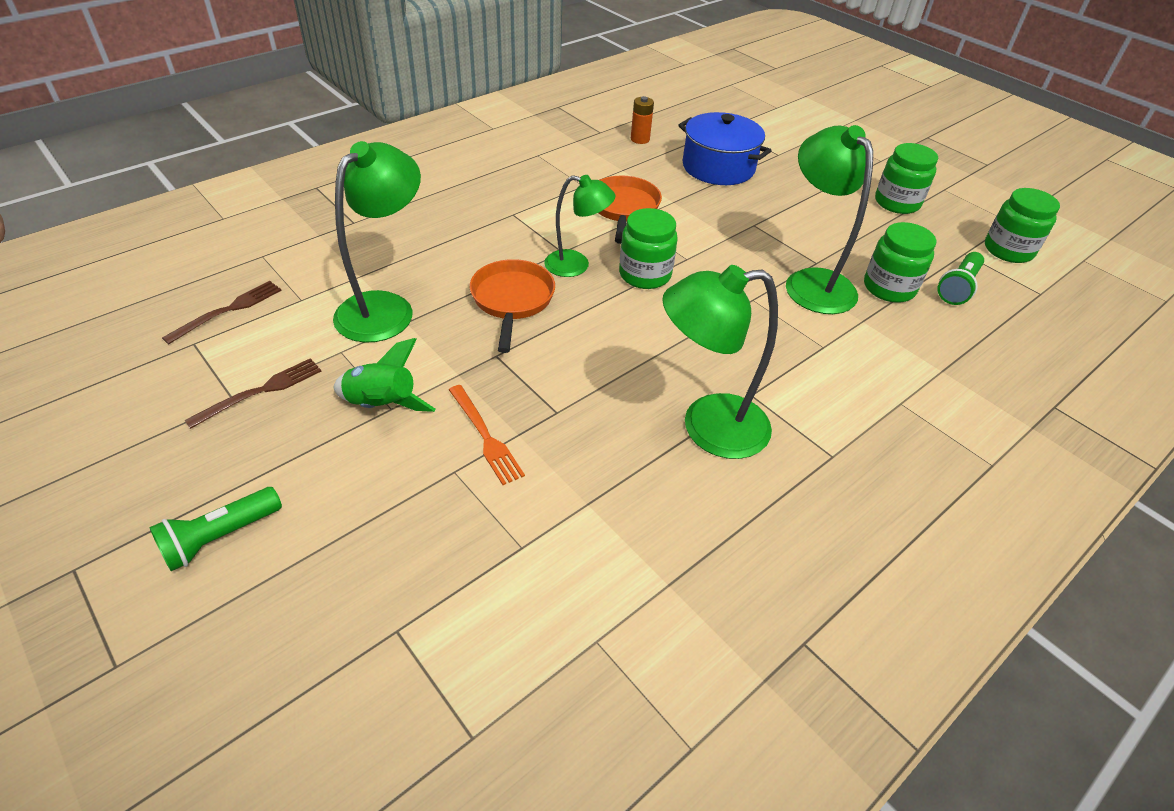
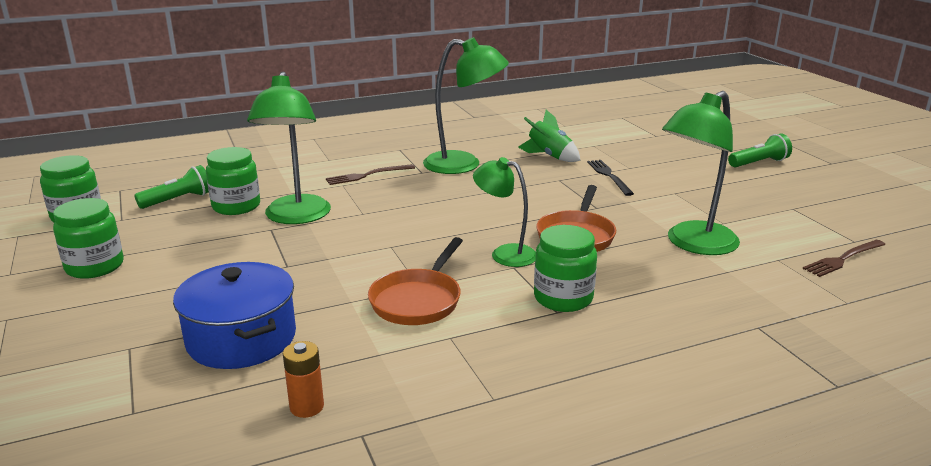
camera: 160 degrees left, 20 degrees down
(260, 392) = (775, 209): brown fork -> brown fork (367, 175)
(382, 404) = (681, 195): green rocket -> green rocket (549, 156)
(485, 436) = (609, 176): orange fork -> black fork
(645, 275) = (443, 239): green jar -> green jar (563, 298)

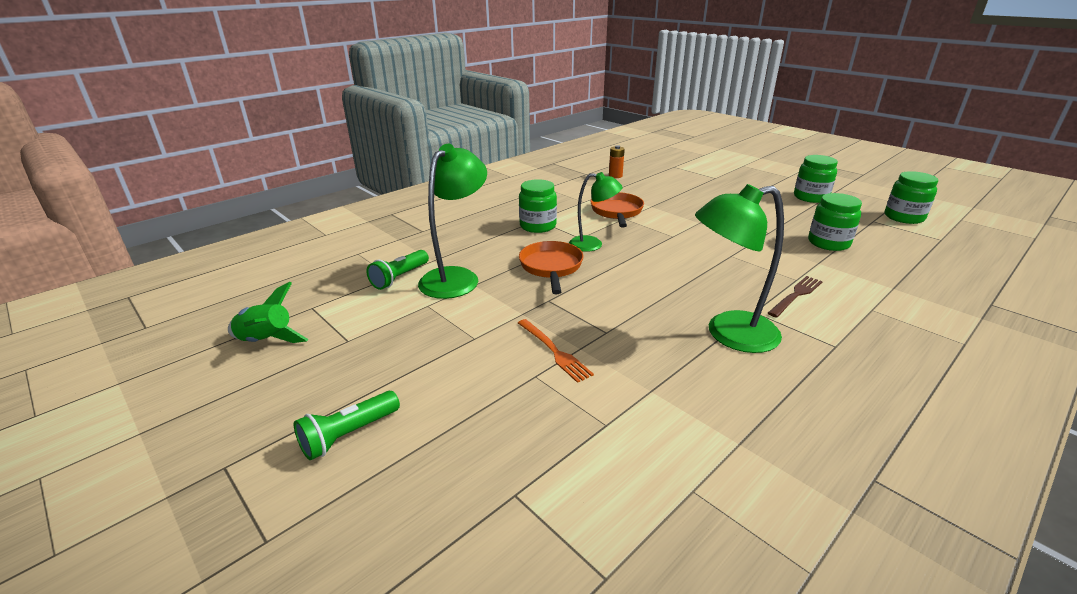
camera: 160 degrees right, 5 degrees up
(178, 200) = (879, 240): green flashlight -> green flashlight (400, 278)
(241, 339) = (676, 187): blue pot -> none
(296, 217) = (770, 243): green lamp -> none
(549, 156) = (648, 376): green rocket -> green rocket (267, 341)
(609, 176) = (554, 351): black fork -> orange fork
(843, 259) = (336, 286): brown fork -> none

